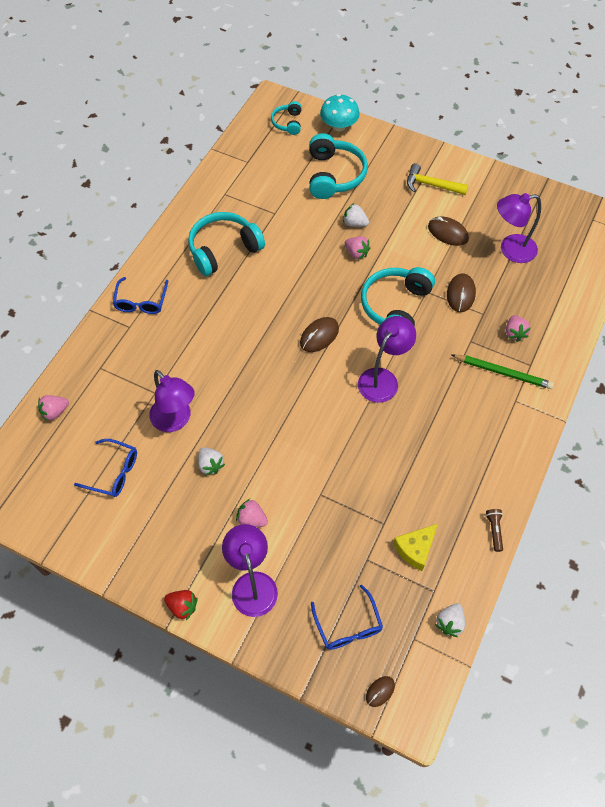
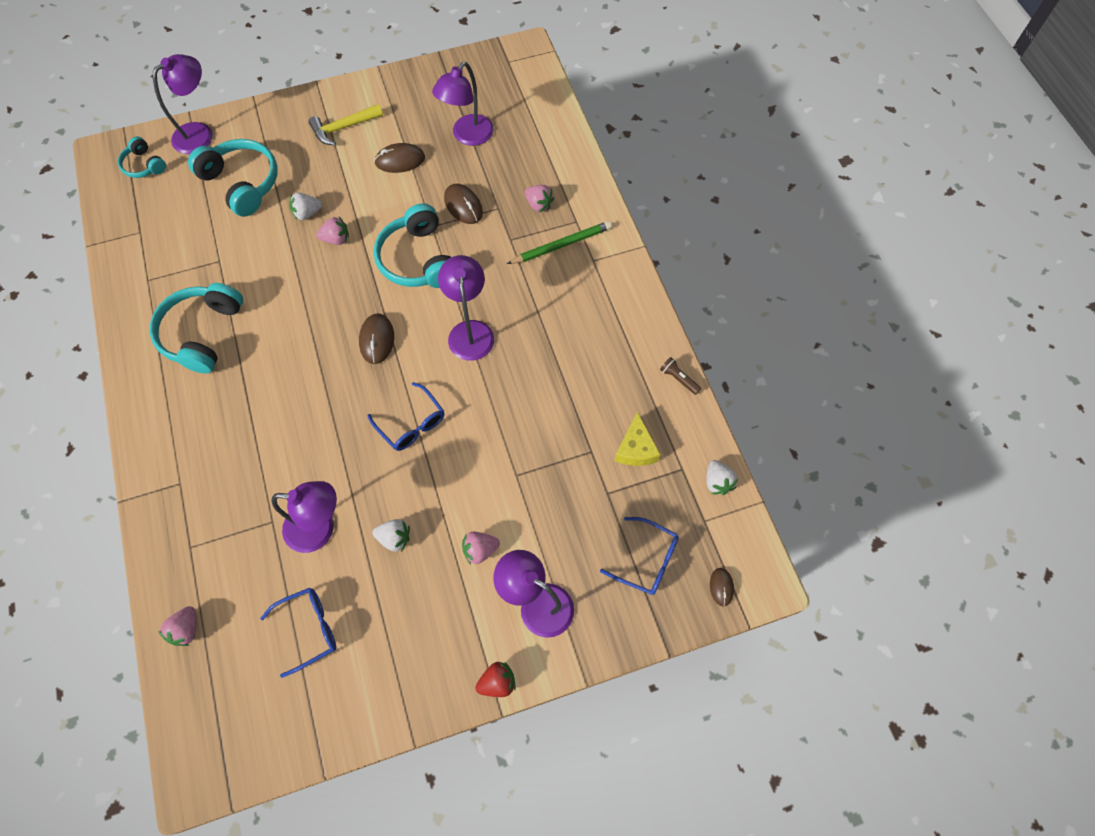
camera: 45 degrees left, 5 degrees up
(141, 301) = (167, 449): blue glasses -> blue glasses (411, 423)
(339, 126) = (200, 133): turquoise mushroom -> purple lamp

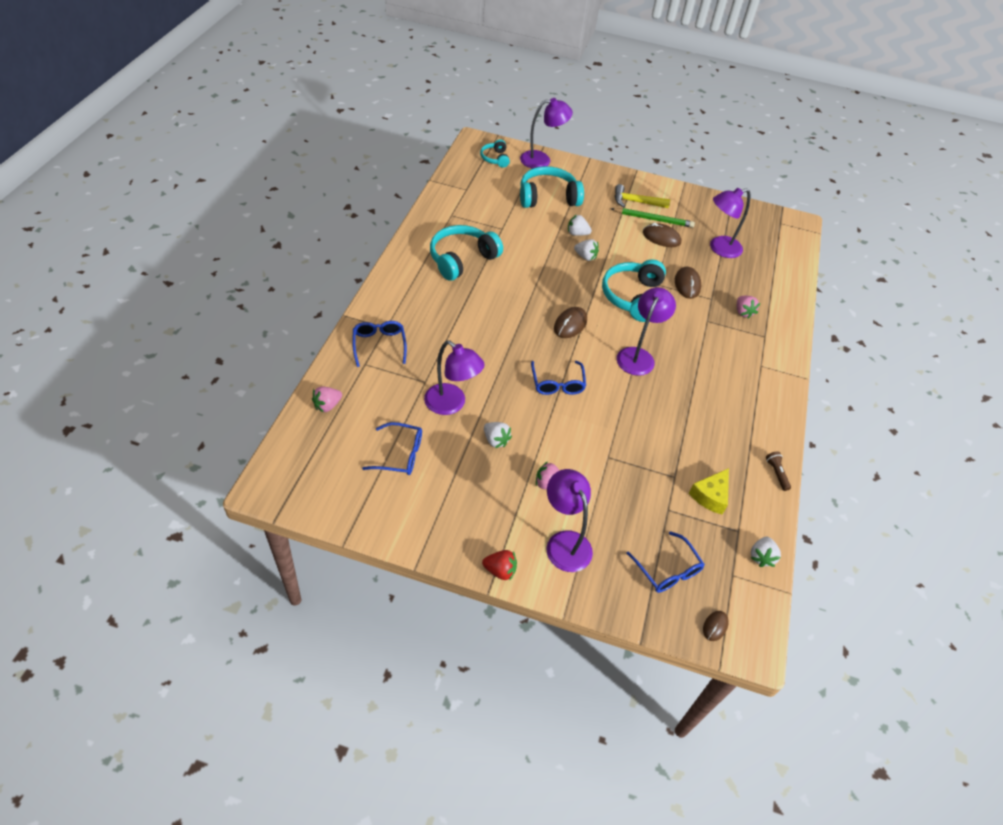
camera: 30 degrees right, 15 degrees down
(189, 512) = (379, 345): none -> blue glasses
(242, 183) = (548, 197): turquoise headphones -> turquoise headphones turned 90 degrees counterclockwise
(336, 239) = (585, 257): pink strawberry -> white strawberry
(561, 245) = (743, 344): green pencil -> green pencil (653, 219)

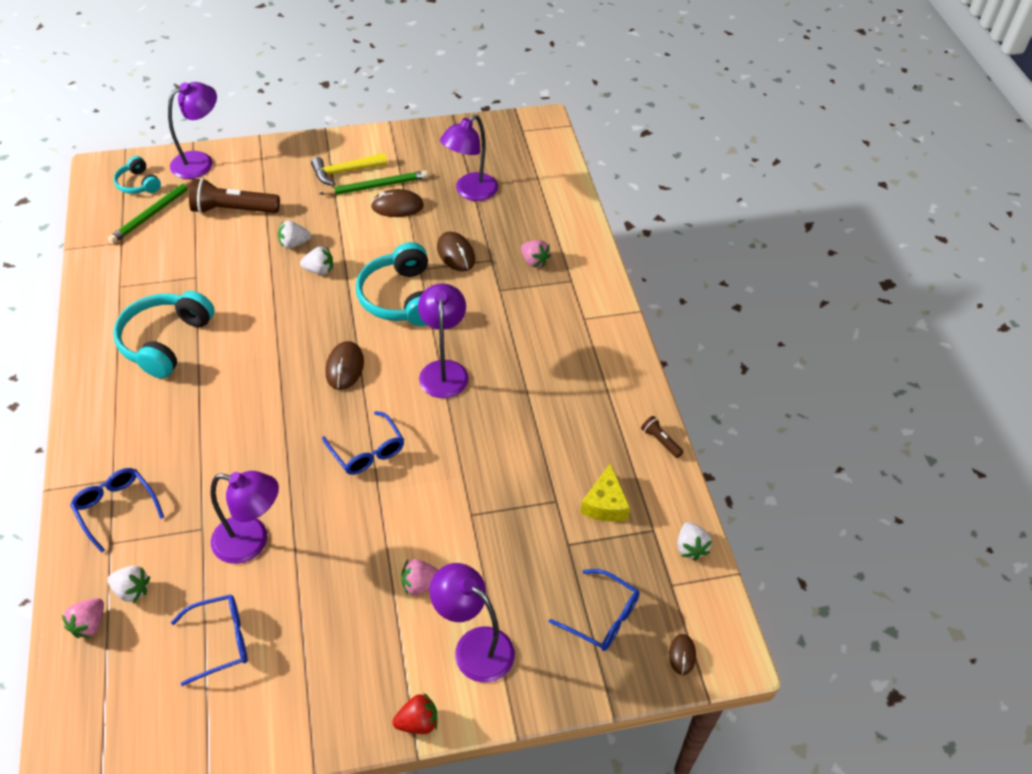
camera: 25 degrees left, 0 degrees up
(495, 180) = (153, 213): none -> green pencil
(495, 440) = (330, 561): white strawberry -> white strawberry (132, 590)
(548, 197) = (233, 210): turquoise headphones -> brown flashlight

